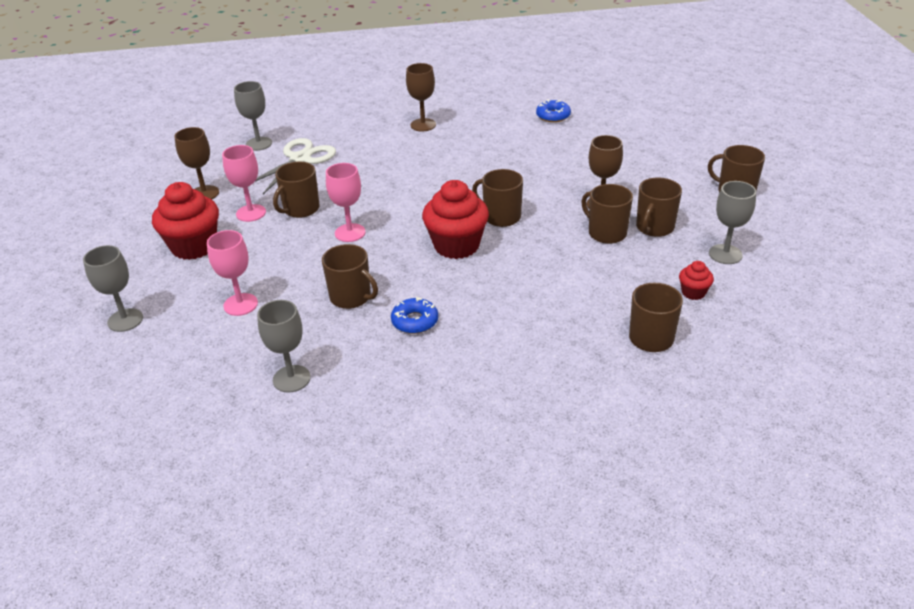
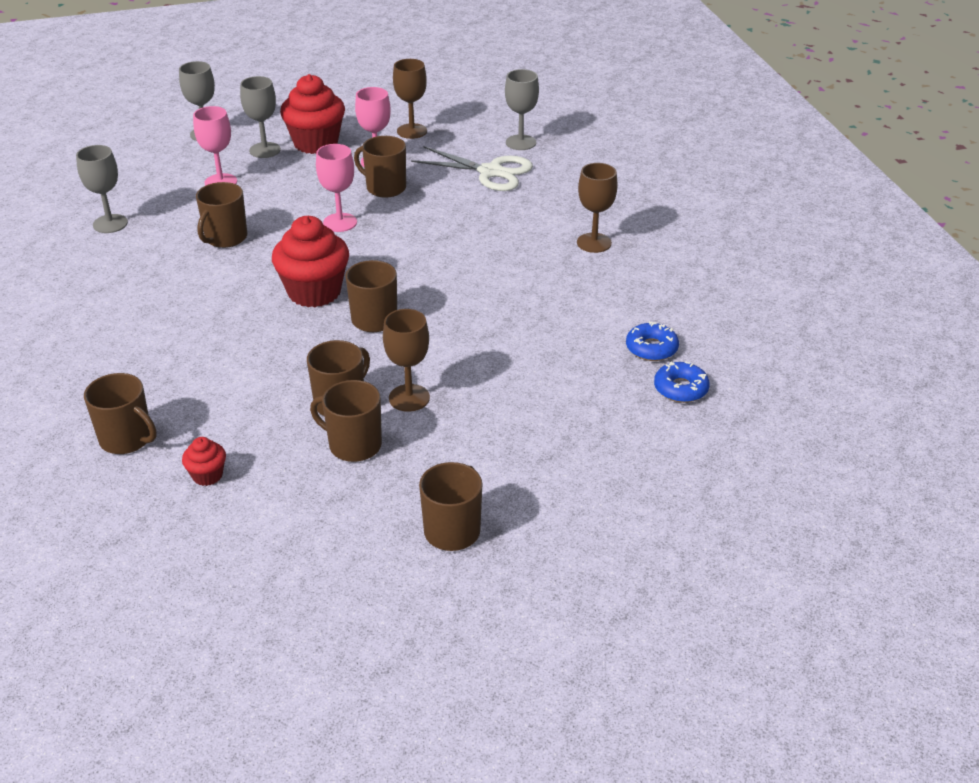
camera: 80 degrees right, 0 degrees up
(415, 321) = (181, 278): blue donut -> blue donut (680, 389)
(725, 254) = (289, 509): grey goblet -> grey goblet (265, 150)

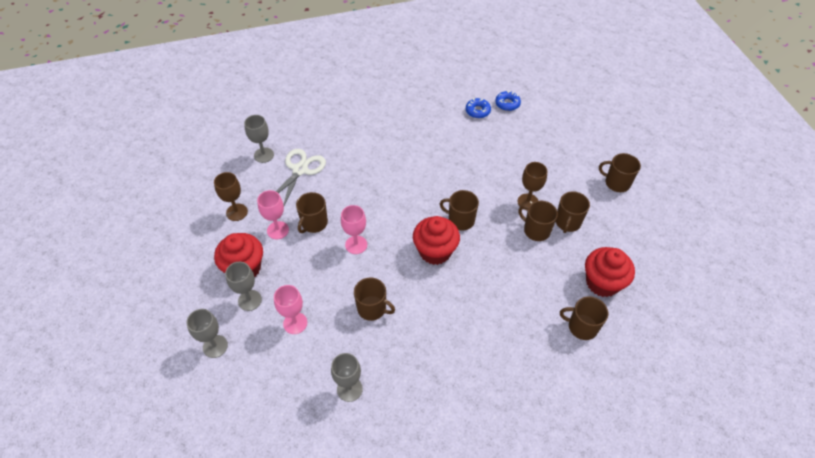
camera: 90 degrees left, 15 degrees up
(127, 439) = (582, 327): brown mug -> brown mug turned 105 degrees counterclockwise
(207, 475) = (602, 283): red cupcake -> red cupcake, size x2.12
(594, 243) = (384, 126): brown goblet -> none

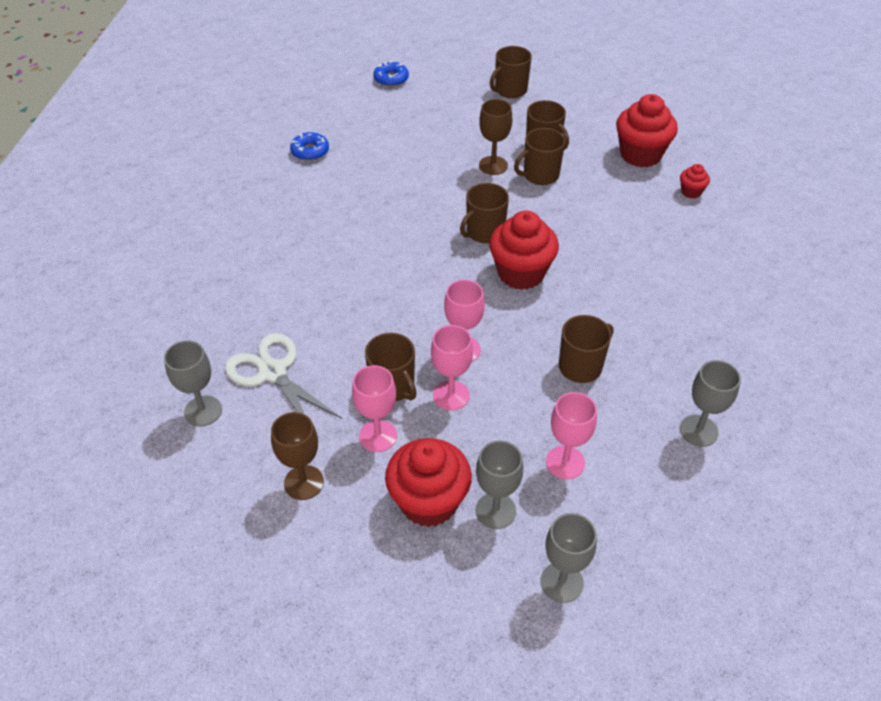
camera: 65 degrees left, 5 degrees down
(319, 252) = (451, 395): none -> pink goblet
(507, 104) = (319, 122): blue donut -> blue donut (391, 79)
(582, 327) = (691, 192): brown mug -> red cupcake

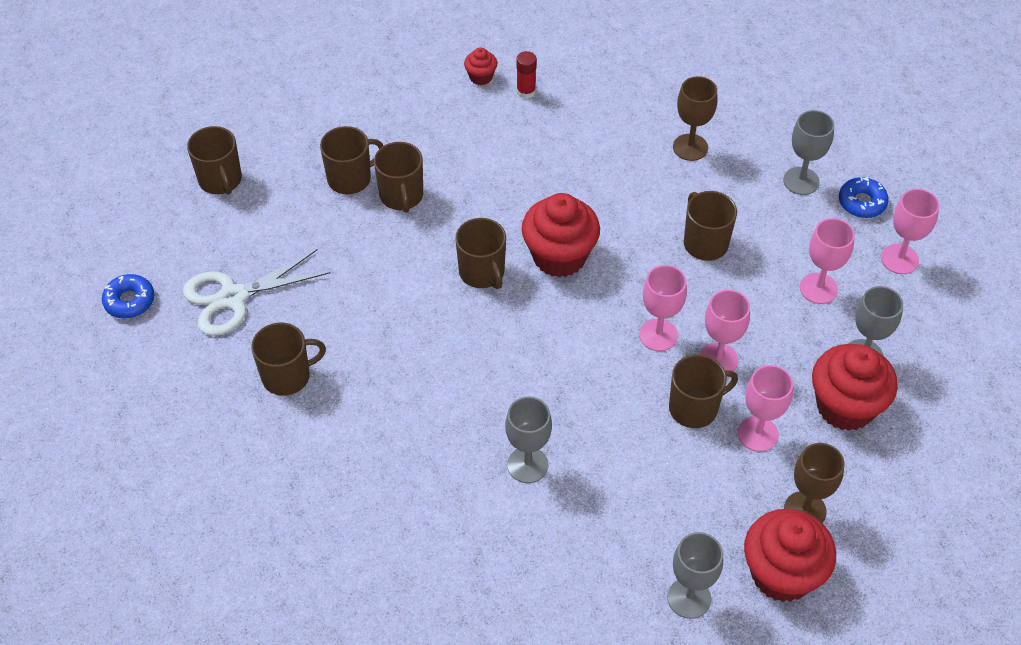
camera: 75 degrees left, 5 degrees up
(273, 372) = (647, 520): white scissors -> white scissors (233, 297)
(310, 151) = (253, 423): blue donut -> blue donut (862, 202)
(353, 157) = (287, 376): none -> brown mug
(493, 165) = (365, 235): brown goblet -> brown goblet (690, 147)
(561, 582) = (943, 326): grey goblet -> grey goblet (527, 465)
(636, 531) = (899, 259): none -> pink goblet
(640, 154) = (401, 97): red cupcake -> red cupcake (781, 574)
(692, 220) = (526, 91): none -> red glue stick

